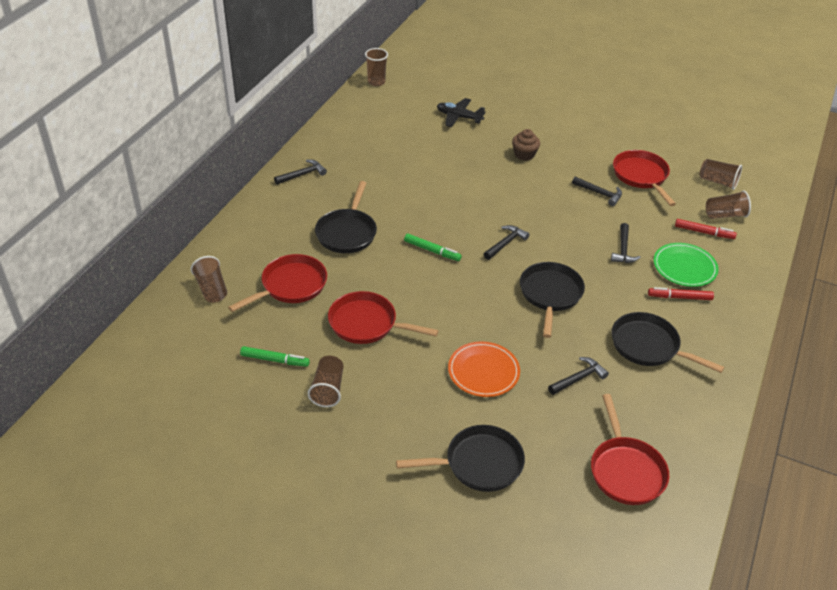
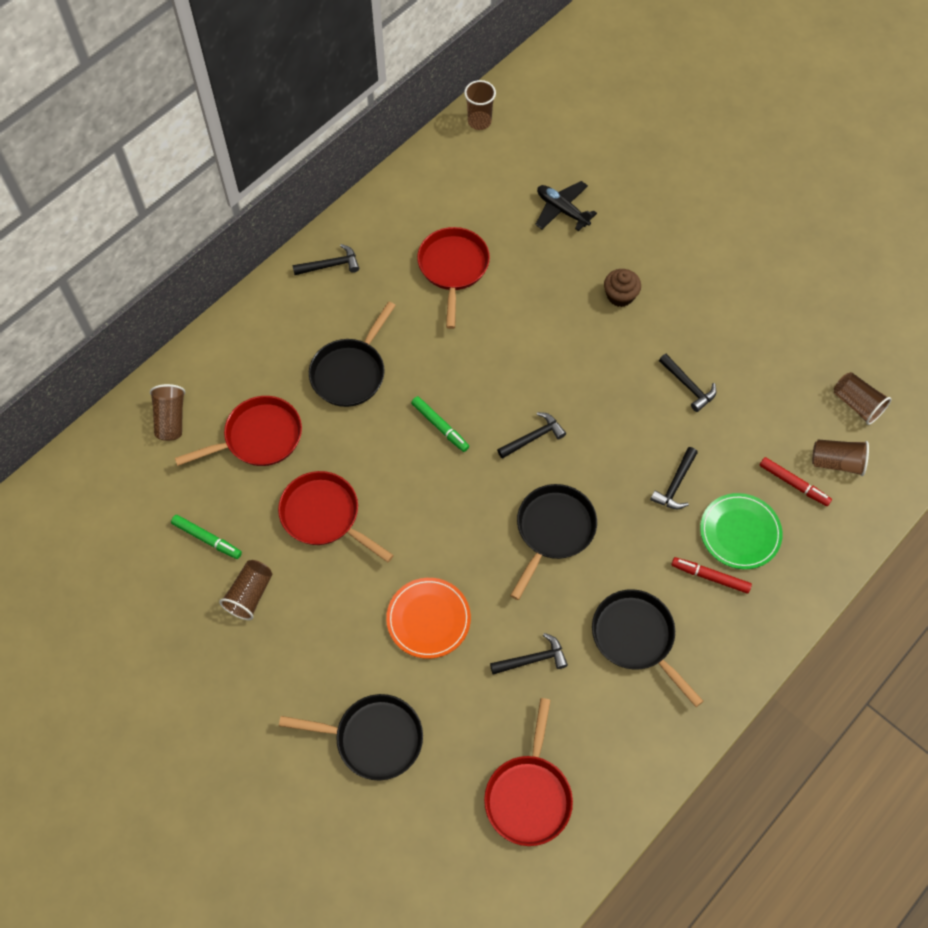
camera: 20 degrees right, 20 degrees up
(641, 176) = (757, 370): red pan -> red pan (453, 268)

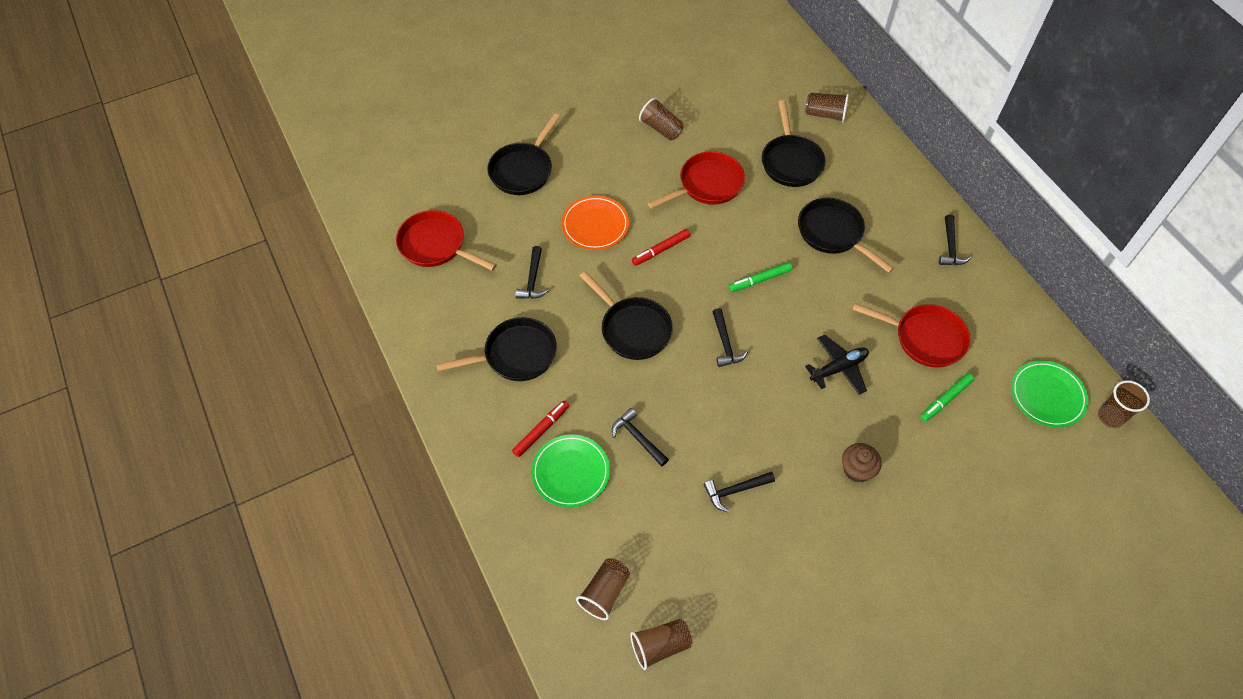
camera: 110 degrees right, 5 degrees down
(207, 539) = (715, 115): green marker -> green marker (945, 399)
(258, 437) = (791, 161): red pan -> black pan
(476, 167) = (1047, 395): none -> green plate
(562, 210) = (977, 454): black plane -> black plane (838, 368)
(793, 484) = (598, 541): red marker -> red marker (661, 250)

